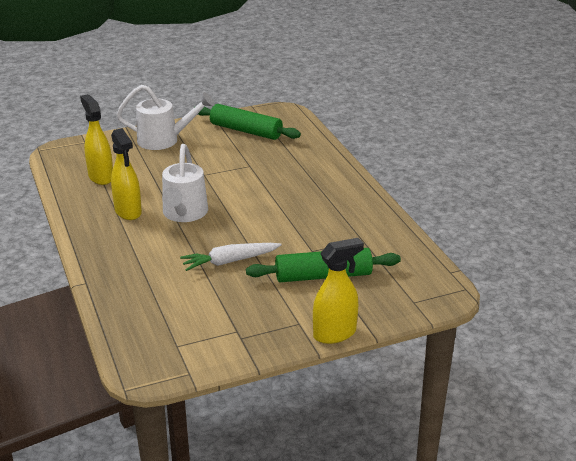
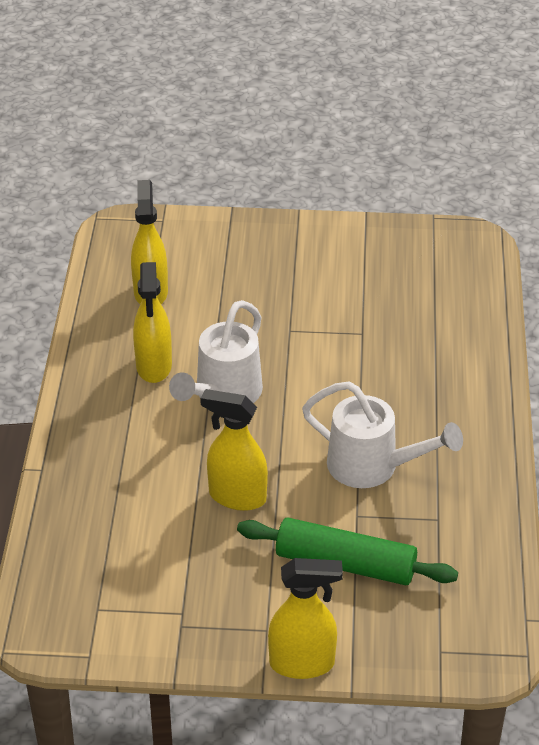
camera: 25 degrees right, 10 degrees up
(164, 140) = (270, 248): white watering can -> white watering can (372, 467)
(229, 261) = (237, 496): white carrot -> yellow spray bottle
(246, 131) = (395, 264): green rolling pin -> none

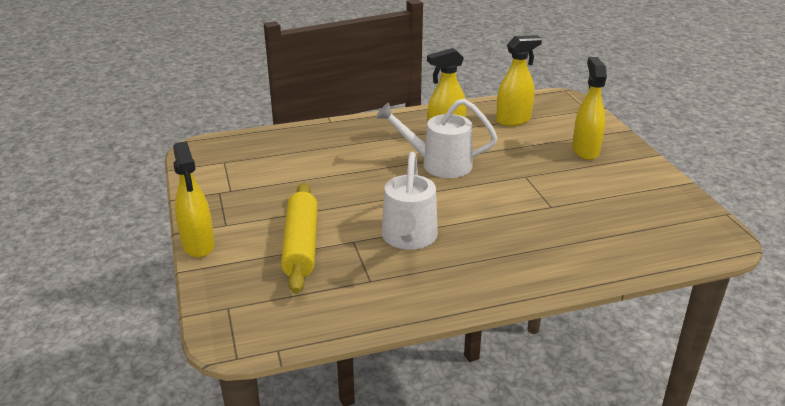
camera: 70 degrees right, 10 degrees down
(237, 496) = (344, 188): yellow spray bottle -> yellow spray bottle (585, 151)
(345, 564) = (301, 245): green rolling pin -> yellow rolling pin

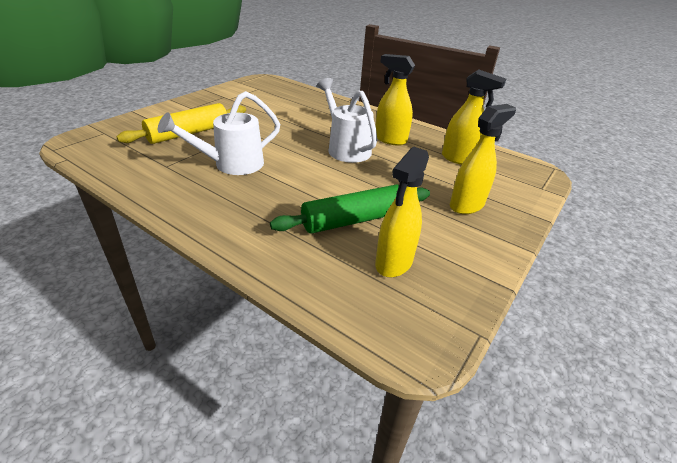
camera: 50 degrees right, 5 degrees up
(198, 245) = (162, 107): yellow spray bottle -> yellow spray bottle (393, 263)
(565, 208) = (354, 220): none -> green rolling pin

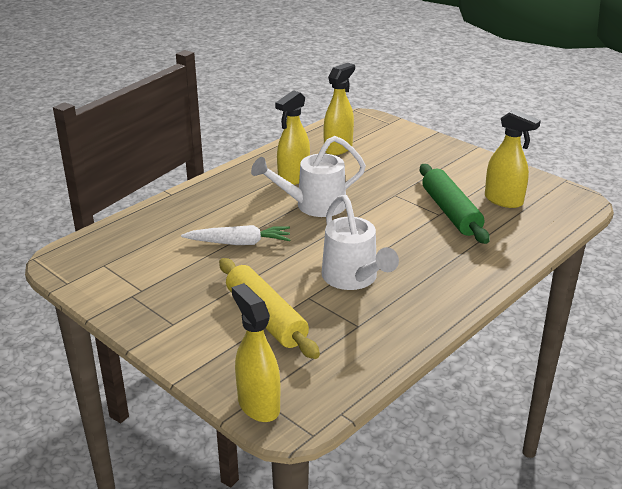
camera: 80 degrees left, 5 degrees down
(284, 123) = (239, 243): none -> white carrot
(467, 205) = (420, 159): yellow spray bottle -> yellow spray bottle (258, 405)

